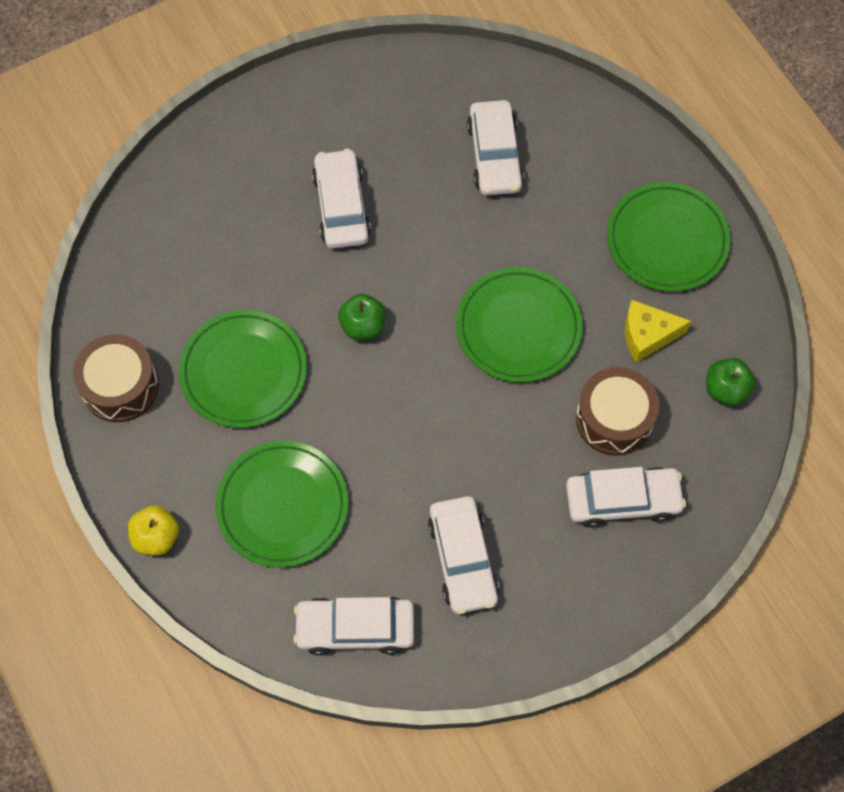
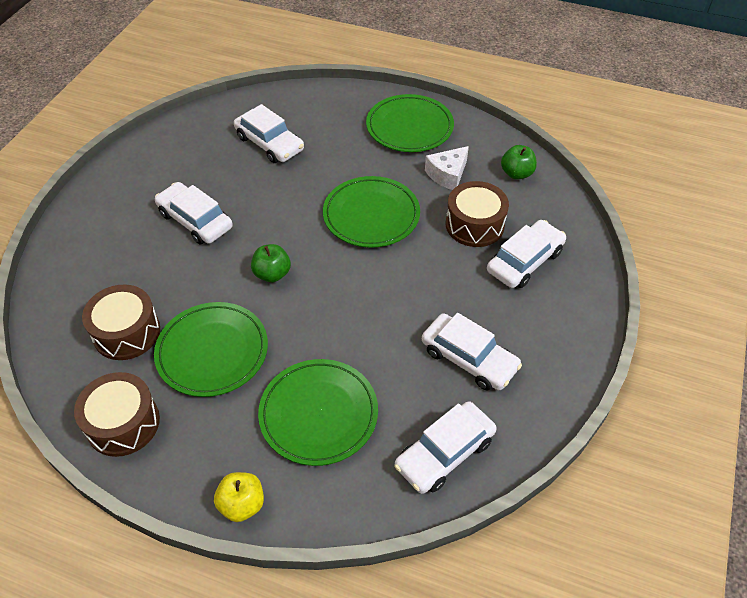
camera: 40 degrees left, 15 degrees down
(187, 293) = (126, 332): none -> brown drum
(647, 335) = (447, 175): yellow cheese -> white cheese

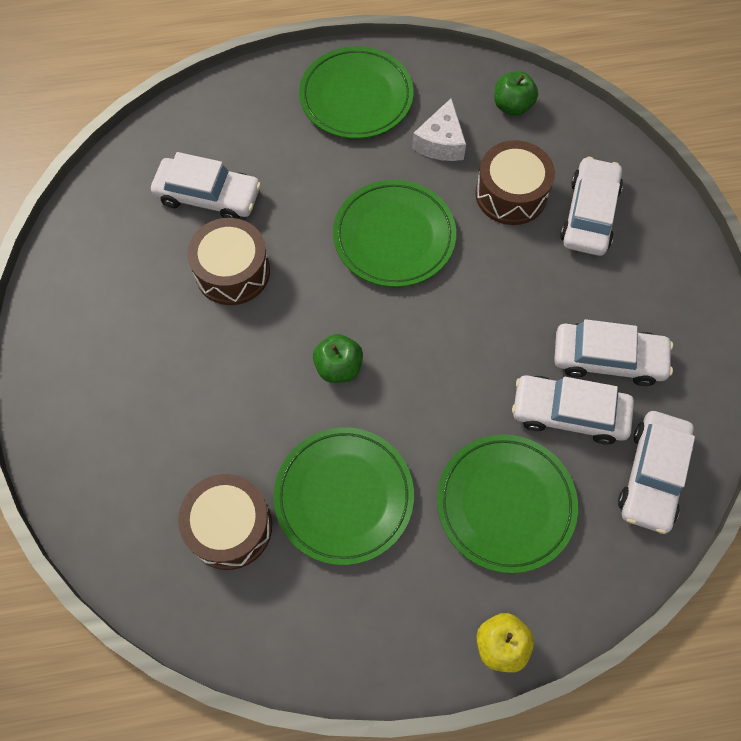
camera: 30 degrees left, 15 degrees up
(123, 423) = (311, 633): brown drum -> brown drum (232, 272)
(195, 220) = (198, 344): white car -> white car (569, 413)

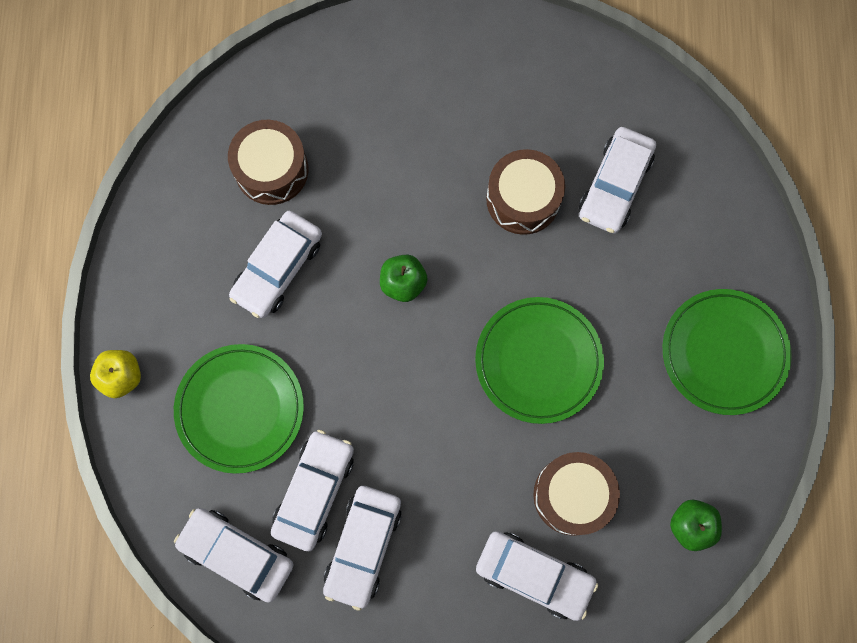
camera: 100 degrees right, 10 degrees up
(344, 496) = (278, 268): green plate -> white car
(441, 142) = (650, 433): white cheese -> none

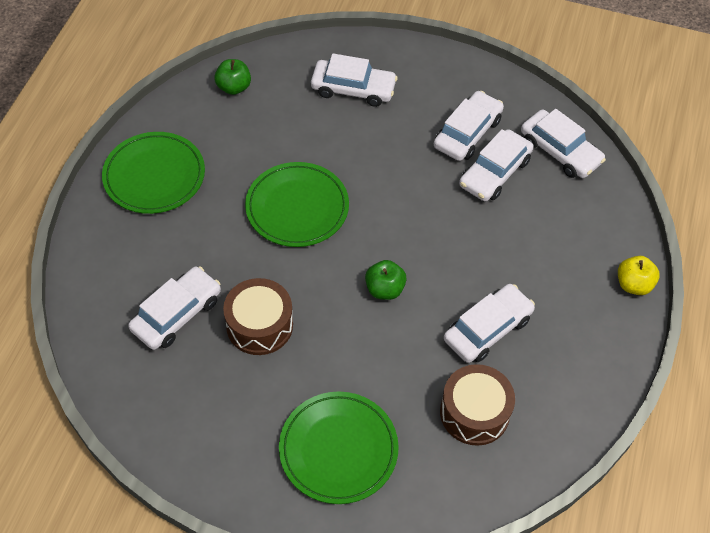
camera: 165 degrees left, 20 degrees down
(240, 409) = (540, 237): green plate -> green plate (338, 449)
(534, 575) = (353, 89): white car -> white car turned 150 degrees clockwise
(572, 495) = (307, 123): brown drum -> none

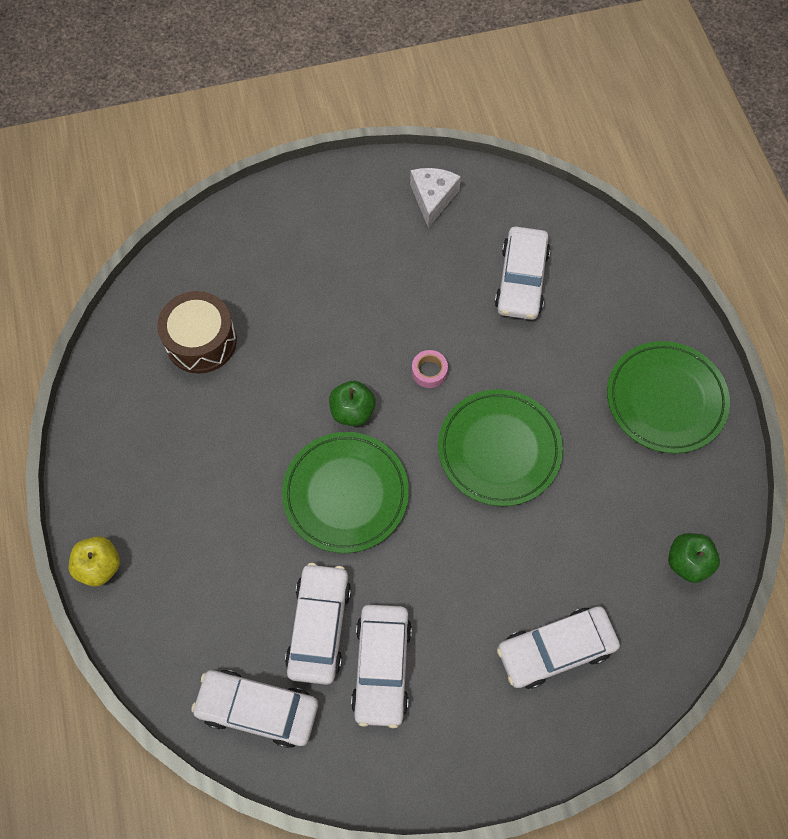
camera: 150 degrees right, 10 degrees up
(188, 429) = (432, 198): none -> white cheese
(259, 325) = (442, 311): brown drum -> none
(305, 286) = (429, 371): none -> pink tape
(338, 449) = (300, 249): green plate -> green plate (345, 494)
(487, 329) = (229, 427): white car -> none

